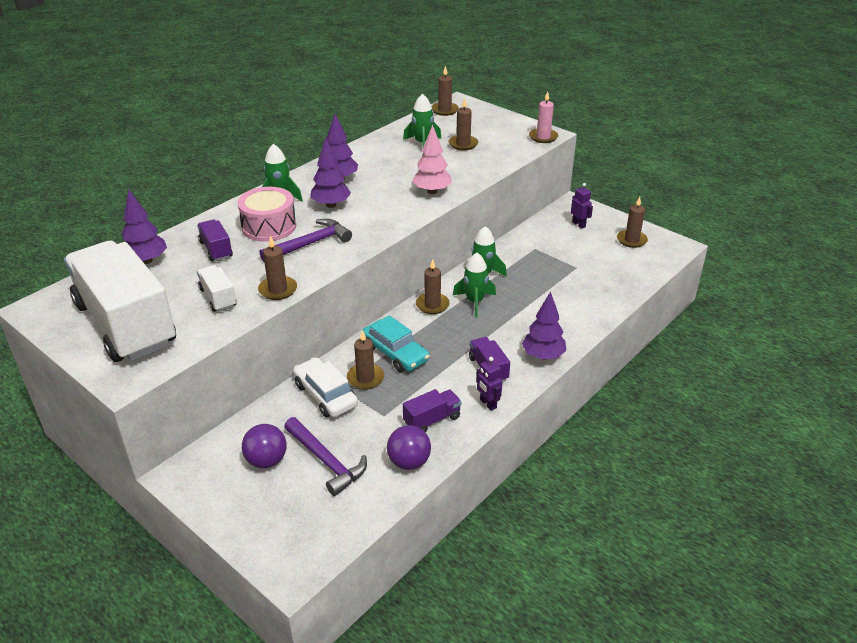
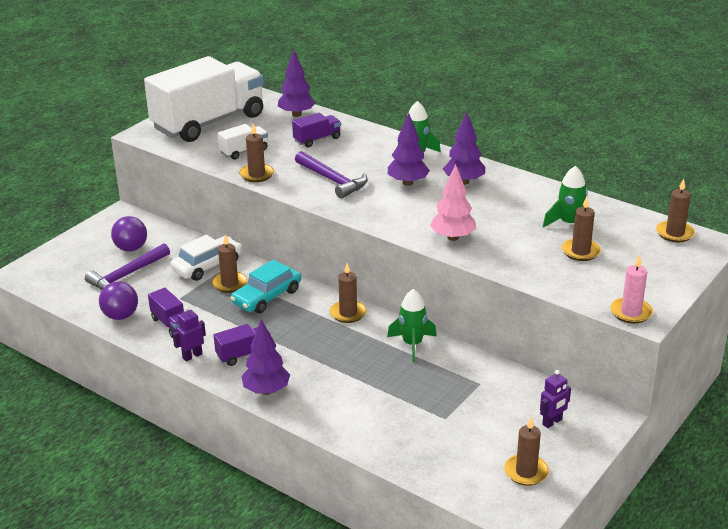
camera: 85 degrees right, 5 degrees down
(269, 226) = (360, 157): pink drum -> none
(474, 302) = (358, 341): green rocket -> none

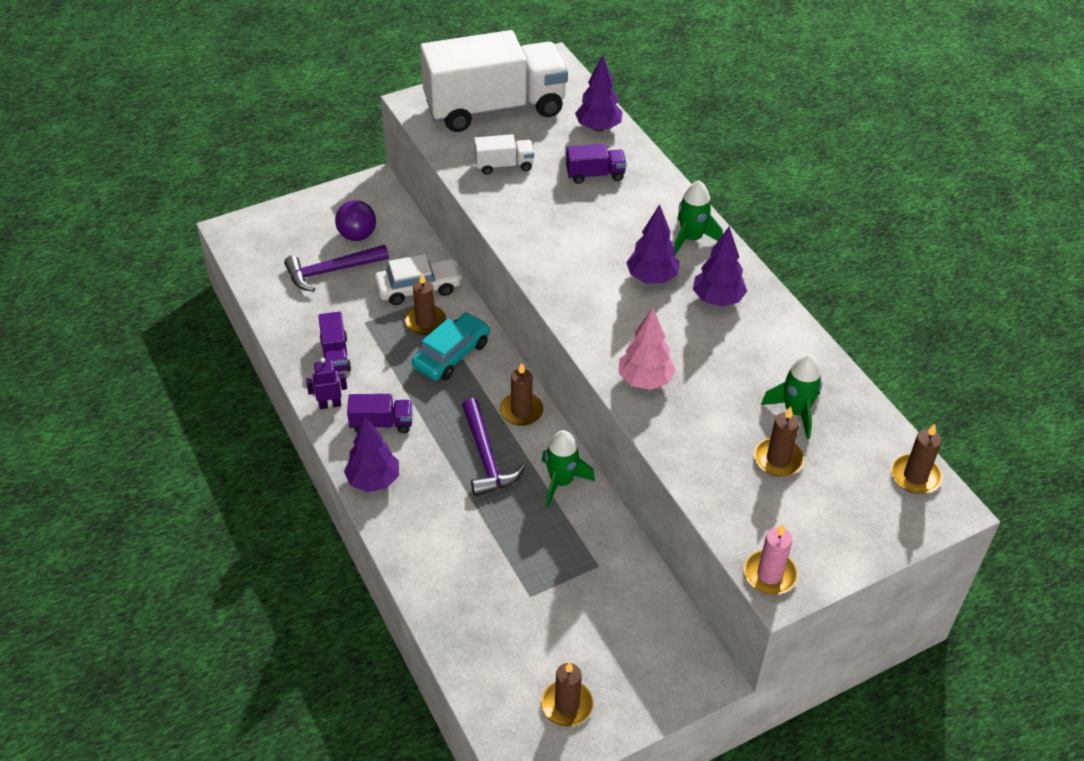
camera: 25 degrees right, 15 degrees up
(120, 316) = (293, 323): purple ball -> none
(256, 174) = (494, 206): brown candle -> none
(266, 297) = (452, 355): turquoise car -> turquoise car turned 150 degrees clockwise
(332, 180) = (570, 243): purple hammer -> purple hammer (486, 456)
(552, 422) = (640, 652): purple robot -> none

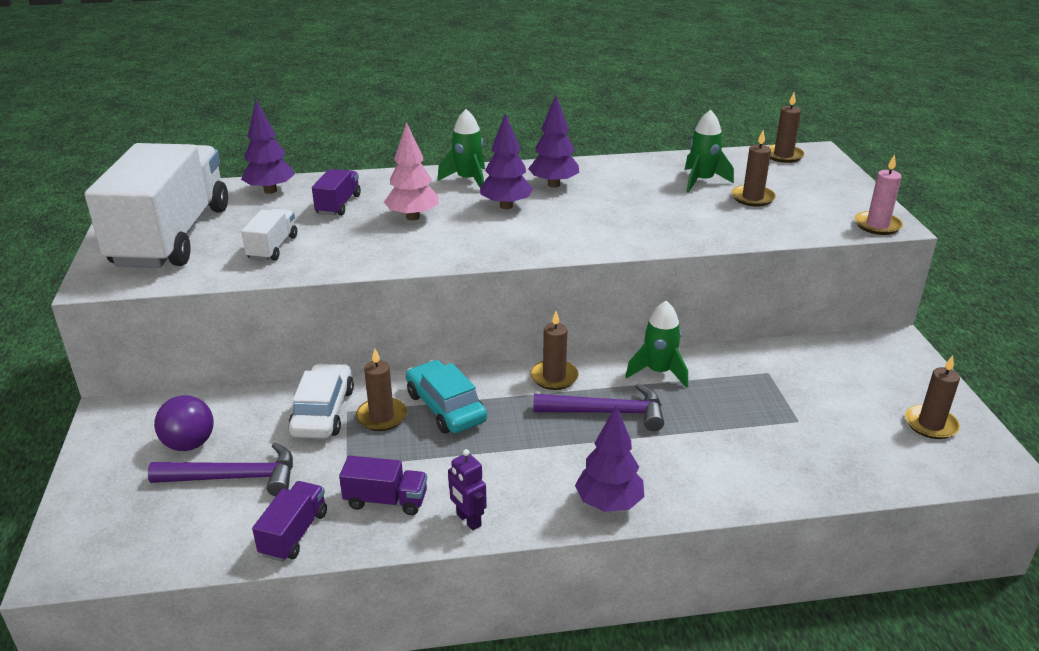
camera: 70 degrees left, 15 degrees down
(330, 404) = (468, 520): purple robot -> purple robot turned 45 degrees counterclockwise
(332, 271) = (234, 477): purple hammer -> purple hammer turned 90 degrees counterclockwise
(381, 423) = (522, 481): purple truck -> purple truck (294, 534)
(645, 380) = (637, 233): pink tree -> pink tree (413, 217)

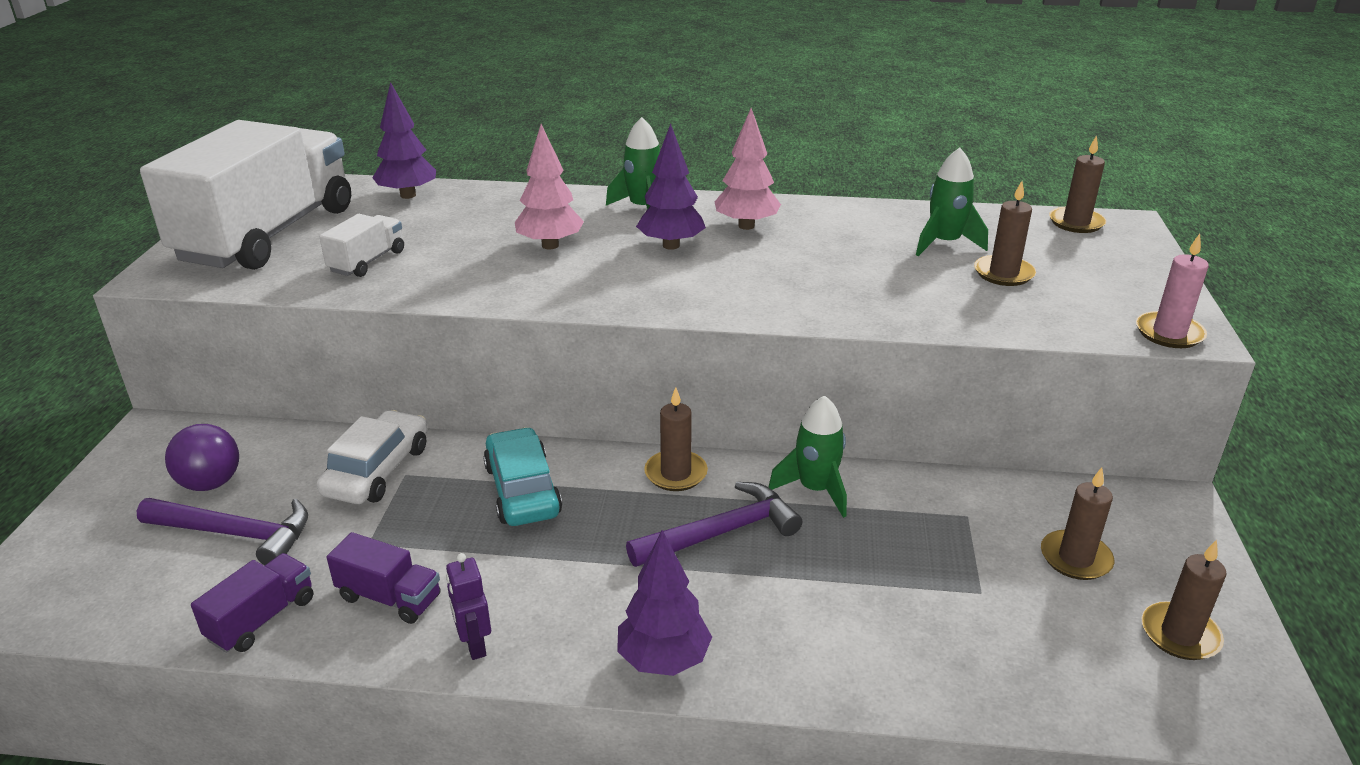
camera: 15 degrees right, 0 degrees up
(338, 205) = (473, 220): purple truck -> none
(382, 417) = (441, 488): brown candle -> brown candle (1075, 558)
(553, 184) = (746, 226): purple tree -> pink tree
(606, 412) = (720, 532): purple hammer -> purple hammer turned 45 degrees counterclockwise

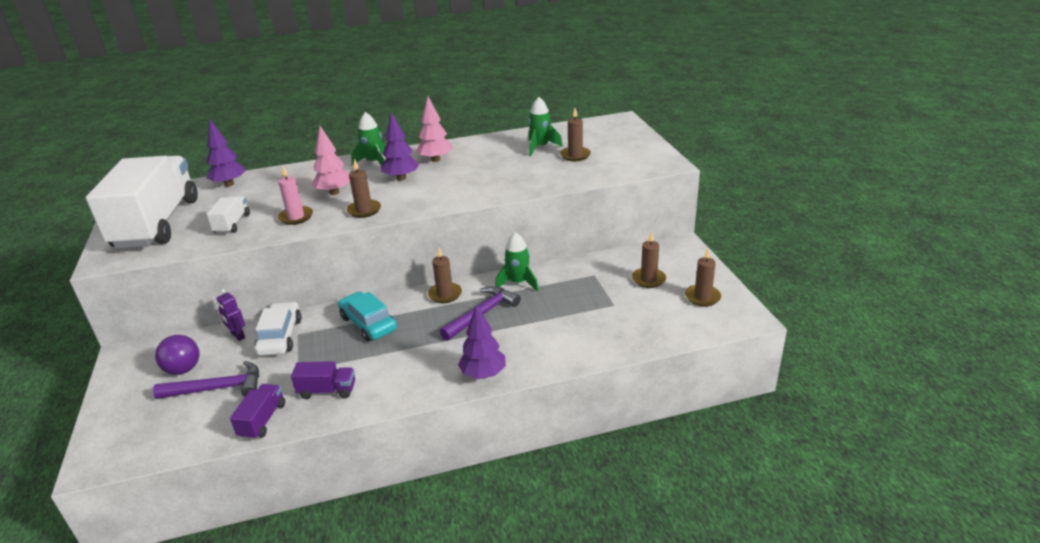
camera: 20 degrees left, 0 degrees up
(474, 645) = (386, 397): purple robot -> purple robot (238, 336)
(1076, 223) = (598, 124): brown candle -> brown candle (364, 210)
(1169, 333) = (659, 166): pink candle -> pink candle (296, 217)

